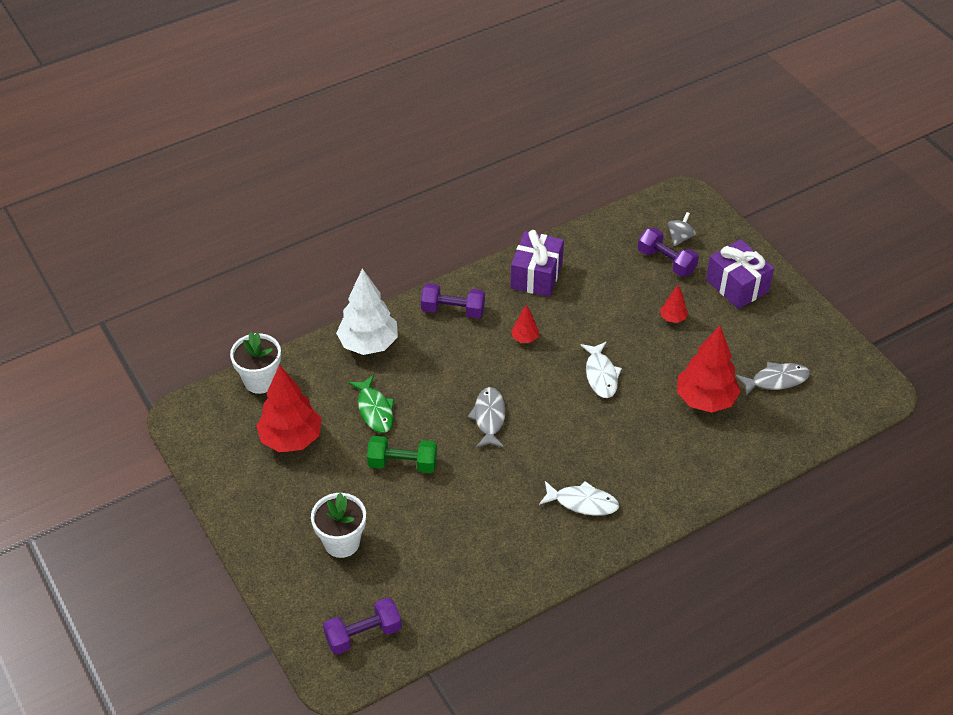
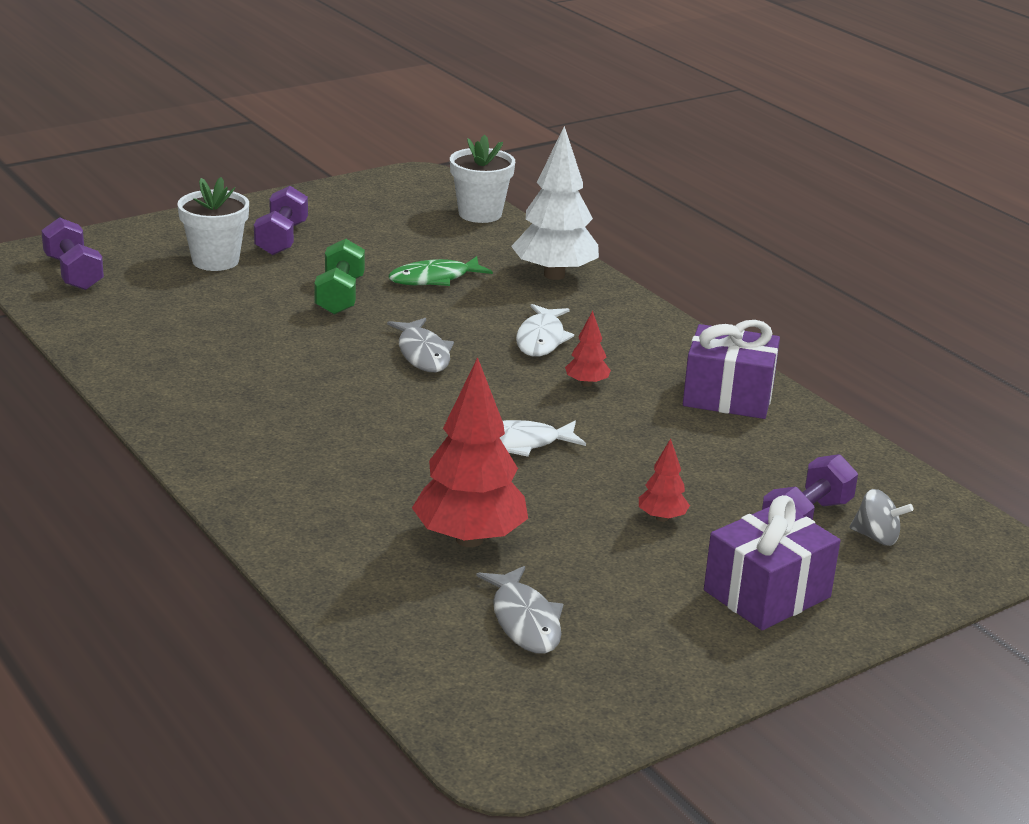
camera: 85 degrees right, 20 degrees down
(291, 439) = (384, 232): red tree -> none
(453, 310) = (633, 331): purple dumbbell -> purple dumbbell (281, 239)
(489, 417) = (423, 354): grey fish -> grey fish turned 75 degrees clockwise
(582, 502) = (257, 419): white fish -> white fish (541, 339)

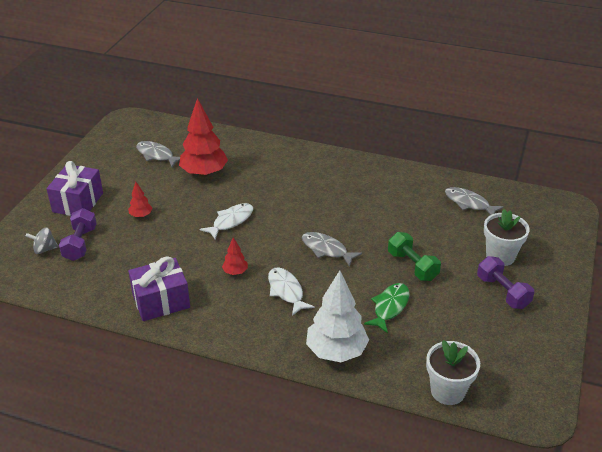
camera: 145 degrees right, 10 degrees up
(74, 273) = (535, 212): purple dumbbell -> none
(132, 315) = (469, 203): none -> grey fish

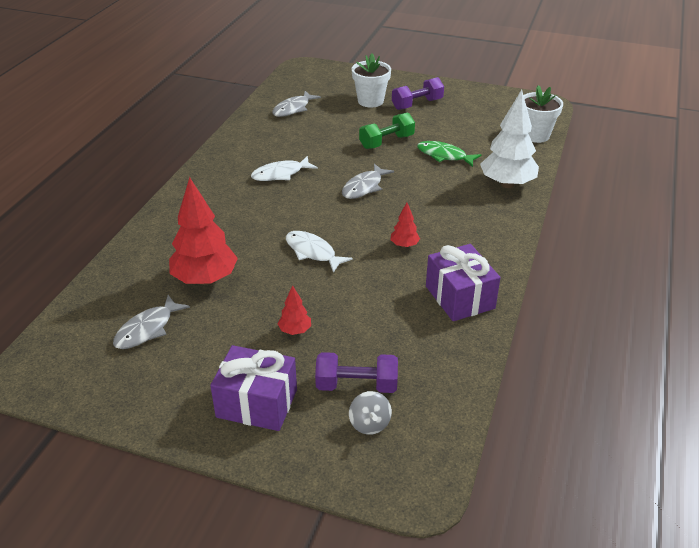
camera: 90 degrees left, 0 degrees up
(286, 291) = (431, 211): white fish -> white fish (280, 174)

